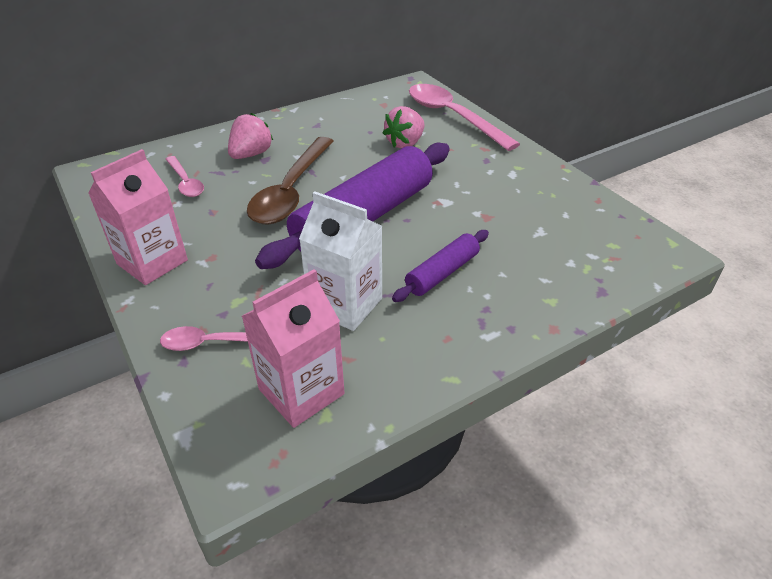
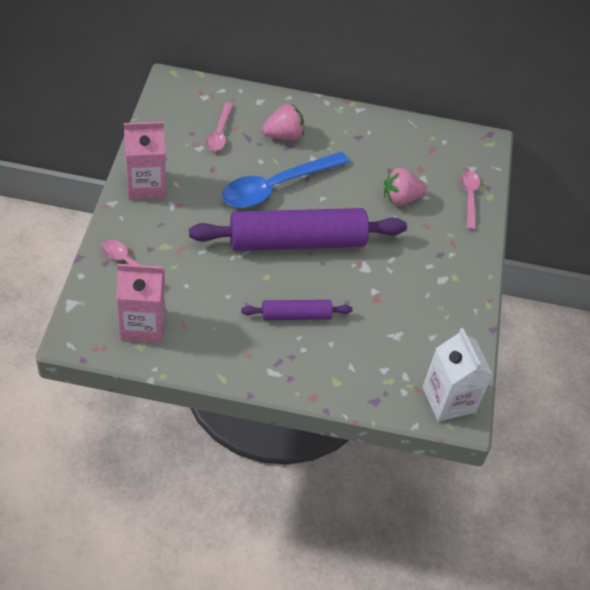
camera: 35 degrees right, 10 degrees up
(291, 191) = (276, 187): brown spoon -> blue spoon
(345, 305) = (218, 293): white carton -> white carton (448, 399)
(452, 117) = (469, 198): pink spoon -> pink spoon, size x0.53

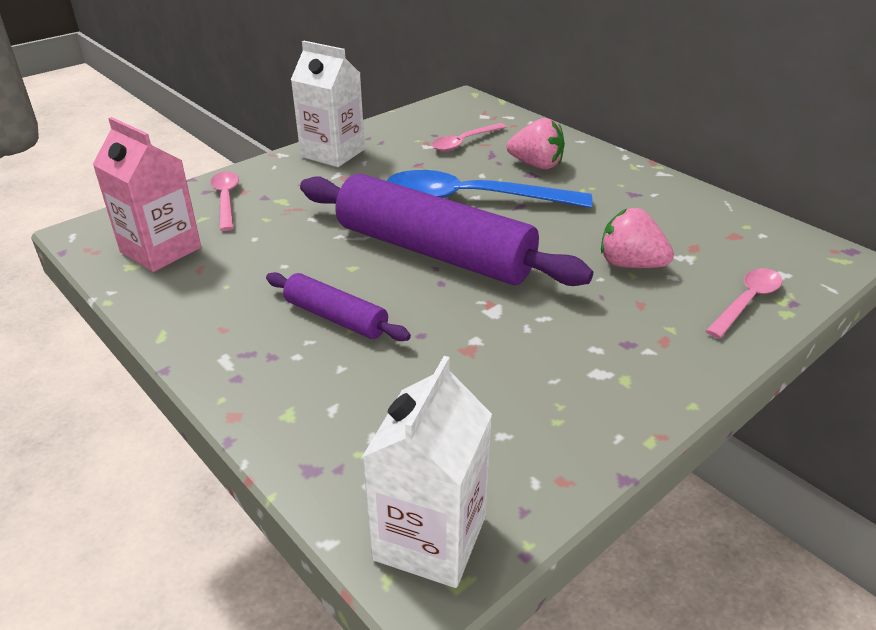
camera: 45 degrees right, 15 degrees down
(146, 185) = (333, 153): pink carton -> white carton

